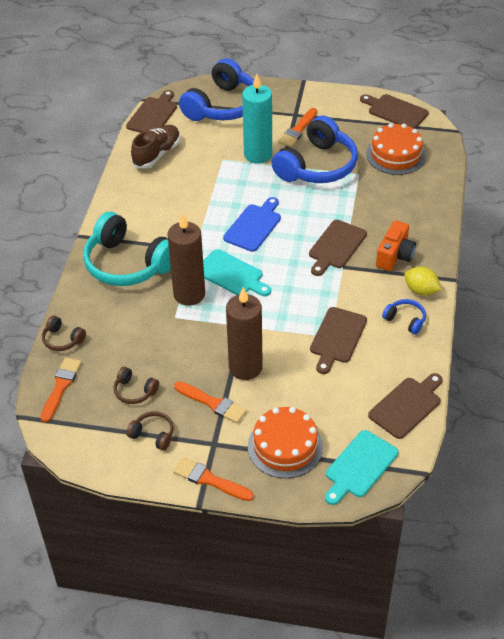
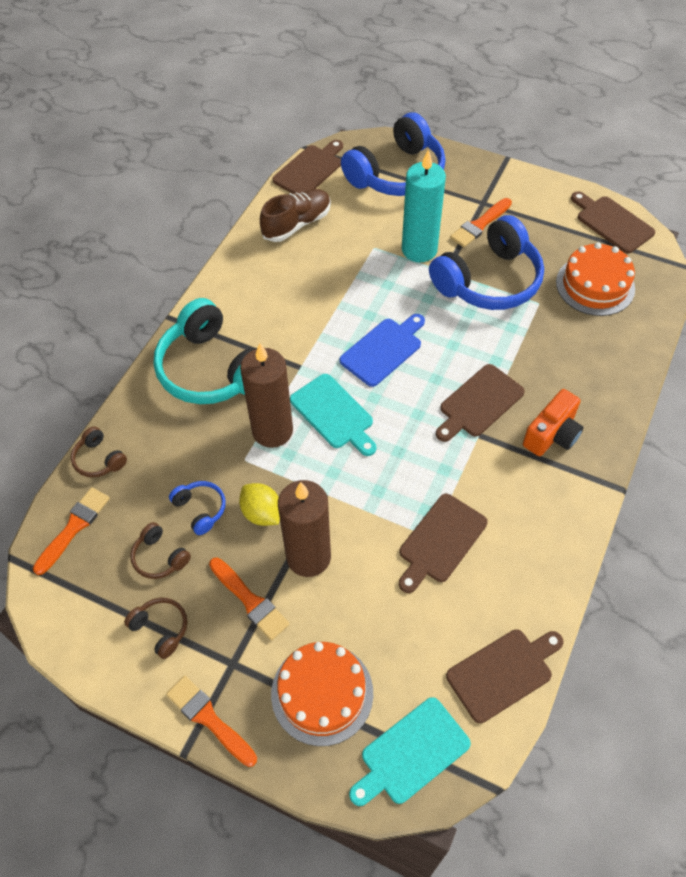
camera: 15 degrees right, 10 degrees up
(405, 320) = (538, 536): blue headphones -> blue headphones (200, 509)
(421, 290) = (572, 496): yellow lemon -> yellow lemon (262, 513)

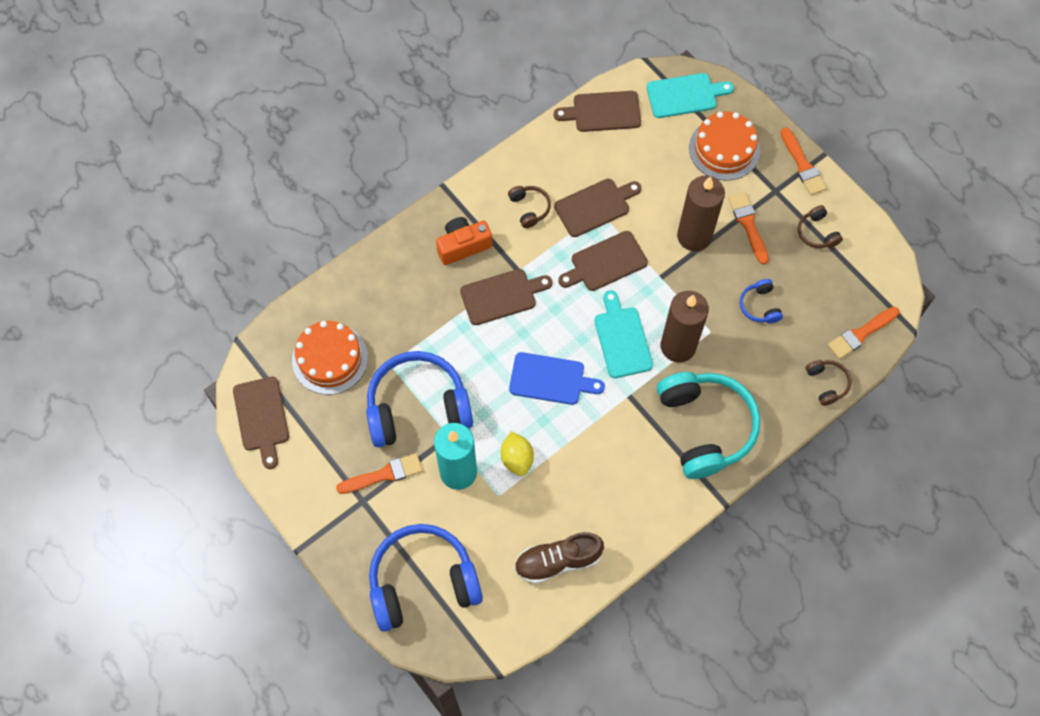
camera: 155 degrees left, 10 degrees up
(160, 557) = (802, 283): brown headphones -> brown headphones (529, 208)
(262, 513) = (714, 283): yellow lemon -> yellow lemon (517, 459)
(309, 170) = (509, 633): brown cutting board -> brown cutting board (605, 263)
(383, 350) = (550, 379): blue cutting board -> blue cutting board turned 150 degrees counterclockwise

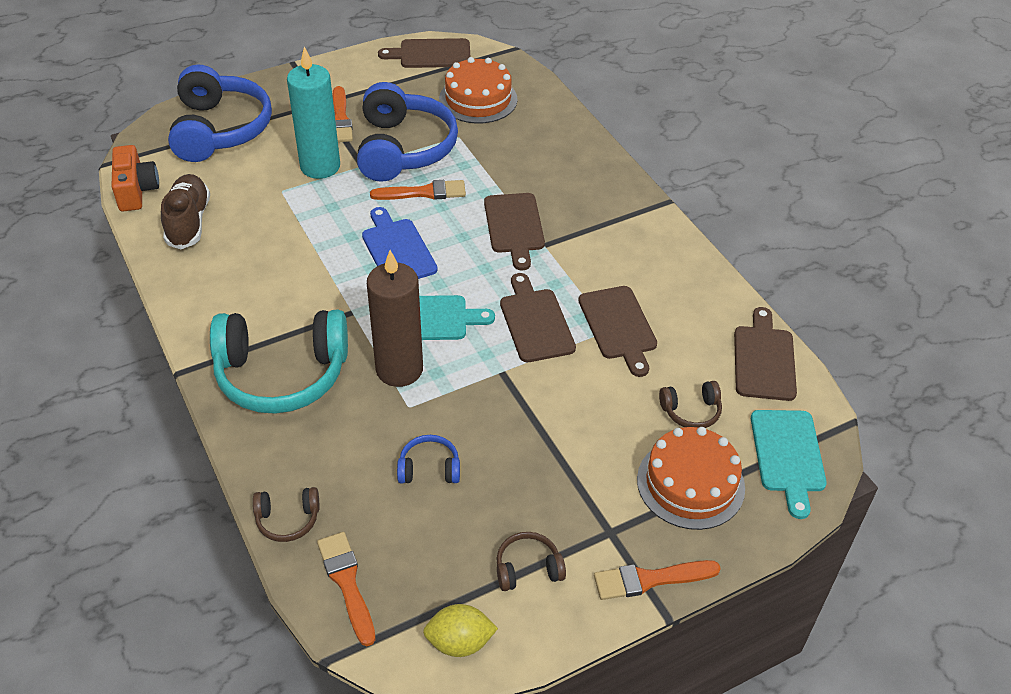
camera: 100 degrees right, 20 degrees down
(463, 246) = (587, 205): orange camera -> orange camera (136, 190)
(517, 459) = (315, 209): yellow lemon -> yellow lemon (459, 642)
(529, 208) = (626, 266): brown headphones -> brown headphones (691, 411)
(550, 379) = (397, 249): blue cutting board -> blue cutting board turned 135 degrees clockwise
(694, 236) = (554, 418): brown candle -> none
(748, 224) = (559, 484): orange brush -> orange brush (424, 192)

